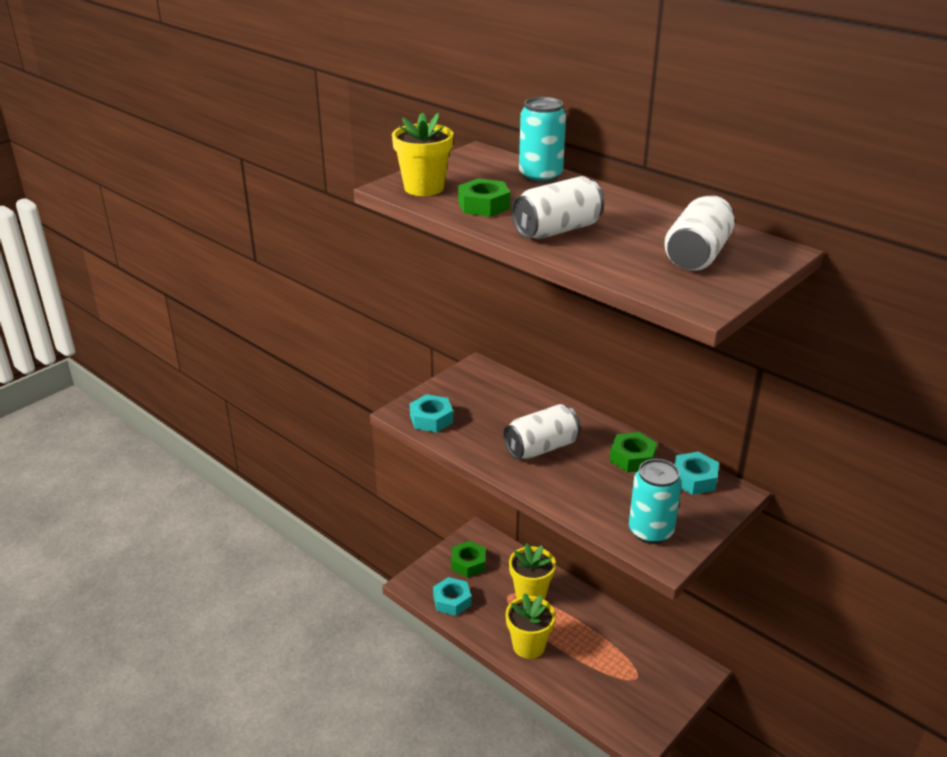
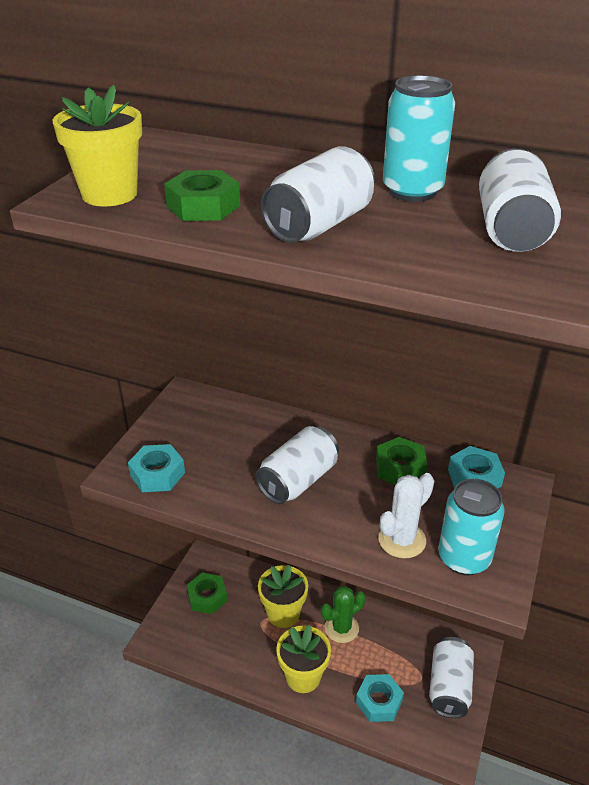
camera: 20 degrees left, 5 degrees up
(452, 601) = (205, 647): turquoise nut -> turquoise nut (379, 701)
(540, 176) = (252, 159): turquoise can -> turquoise can (412, 191)
(579, 619) = (341, 628): none -> green cactus
(605, 507) = (402, 540): none -> white cactus
(660, 691) = (449, 687): none -> white can

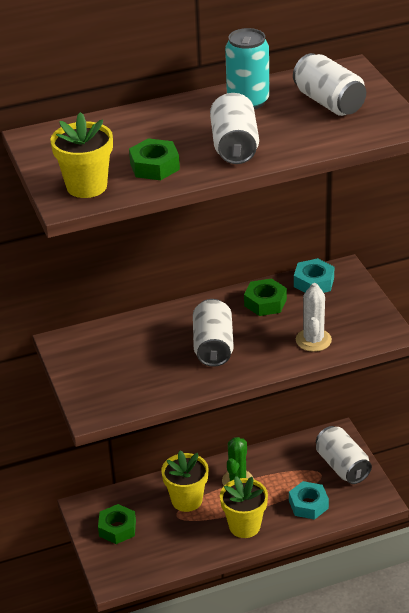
camera: 40 degrees left, 0 degrees up
(157, 474) = (118, 398): turquoise nut -> none
(464, 558) = (356, 328): turquoise can -> none

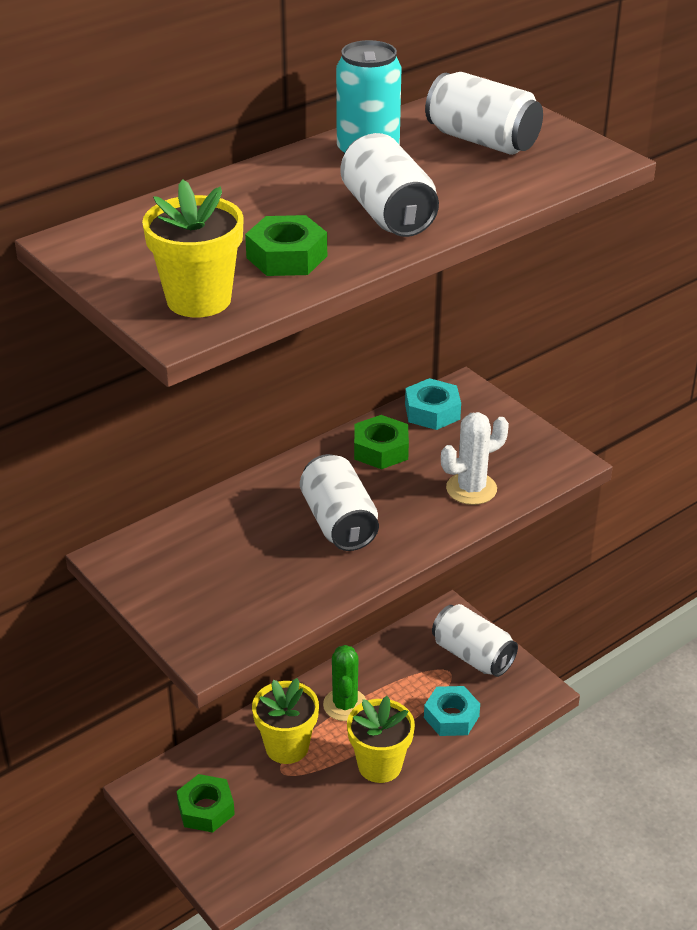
camera: 20 degrees left, 0 degrees up
(313, 340) = (471, 489): white cactus -> white cactus turned 75 degrees clockwise

